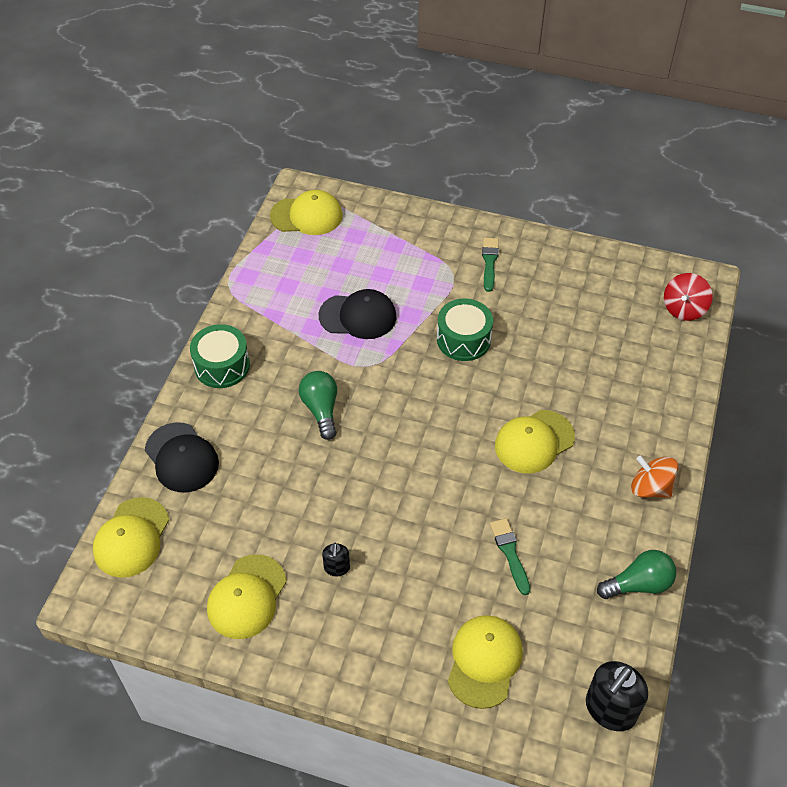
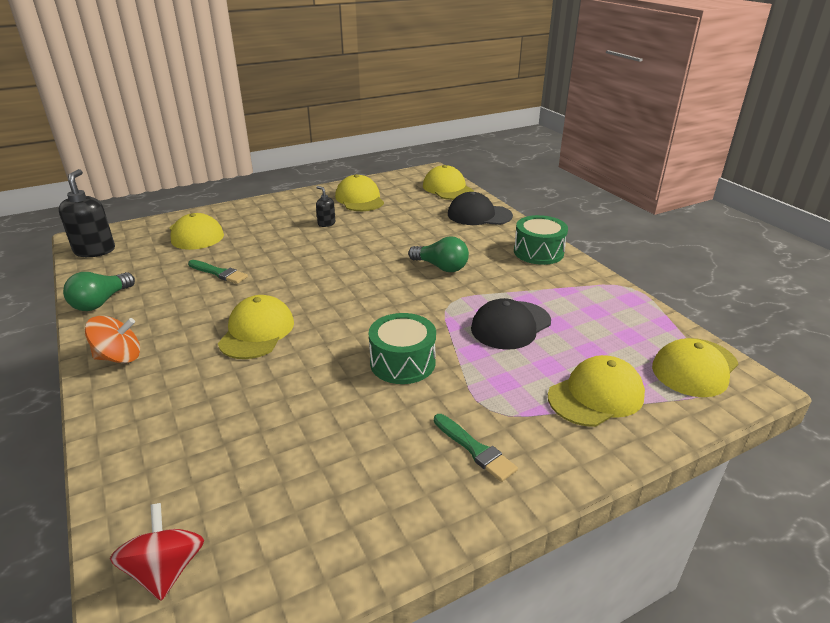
camera: 135 degrees right, 20 degrees down
(387, 241) = (596, 395): none -> yellow cap

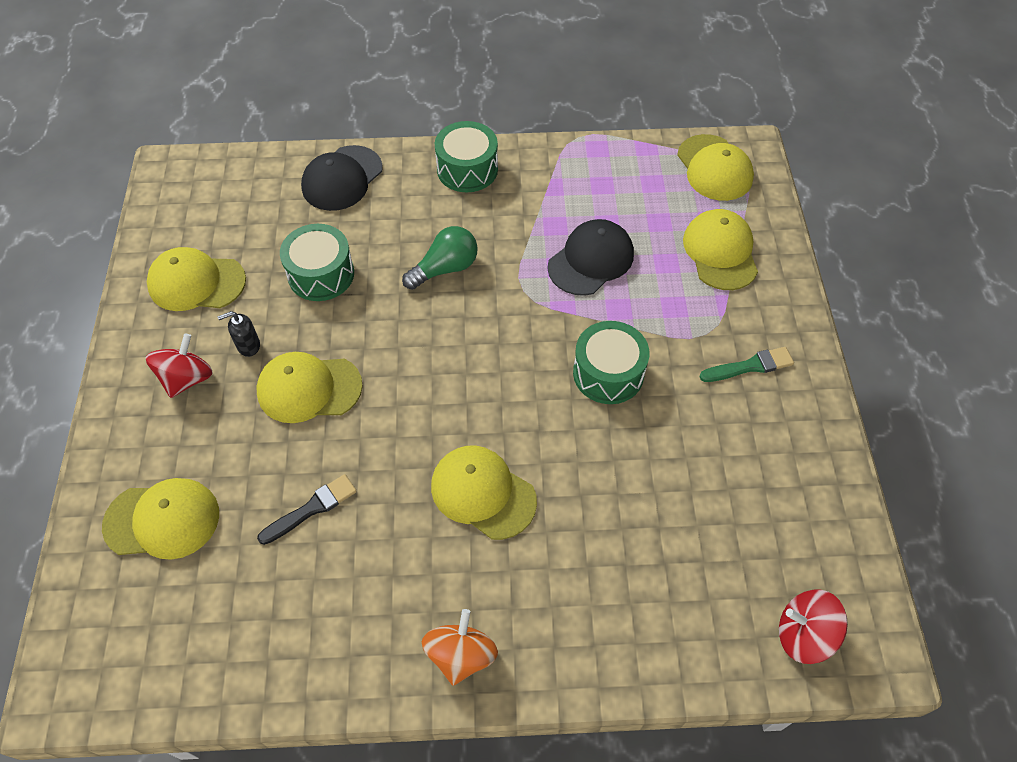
camera: 65 degrees left, 25 degrees up
(95, 250) = (122, 677): black soap dispenser -> none
(101, 302) = (305, 672): green light bulb -> none
(219, 273) = (311, 508): green brush -> black brush
(292, 214) = (187, 378): none -> red spinning top
(397, 229) = (321, 274): none -> green drum
(447, 188) = (240, 175): yellow cap -> yellow cap (309, 388)
(510, 325) = (591, 260): black cap -> black cap turned 120 degrees counterclockwise

